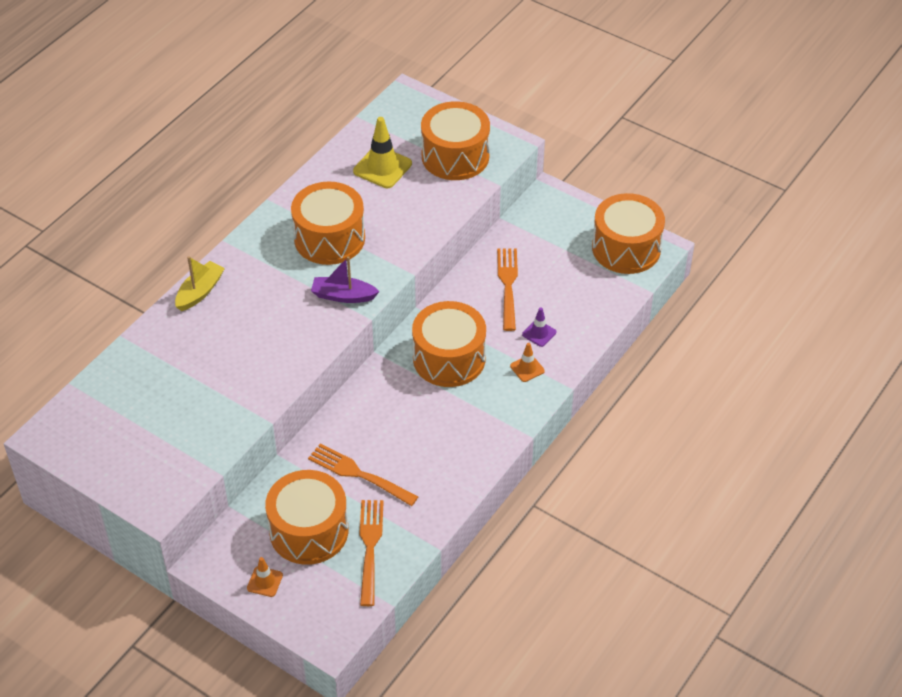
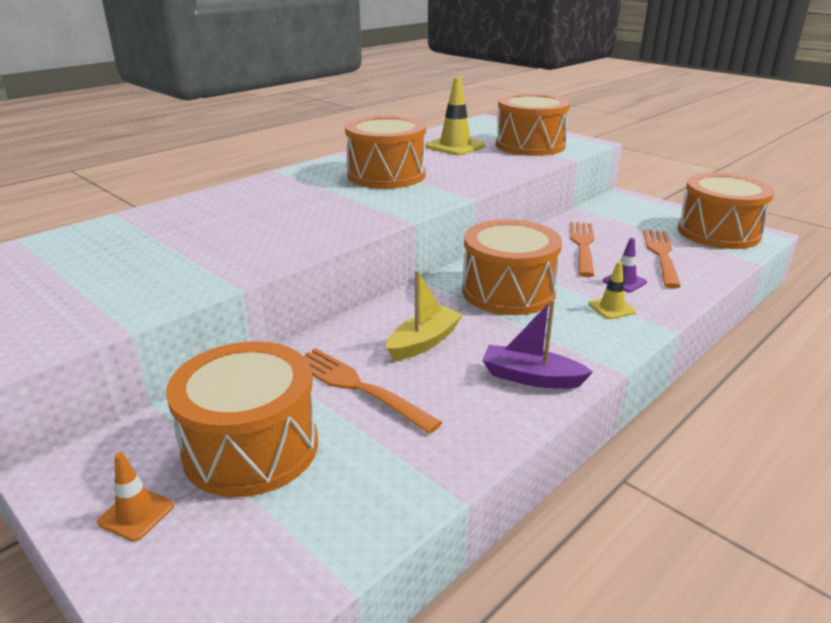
camera: 10 degrees right, 20 degrees down
(200, 292) = (226, 194): yellow boat -> yellow boat (423, 342)
(343, 296) = (387, 206): purple boat -> purple boat (531, 377)
(370, 548) = (343, 485): orange fork -> orange fork (661, 255)
(527, 368) = (611, 308): orange traffic cone -> yellow traffic cone

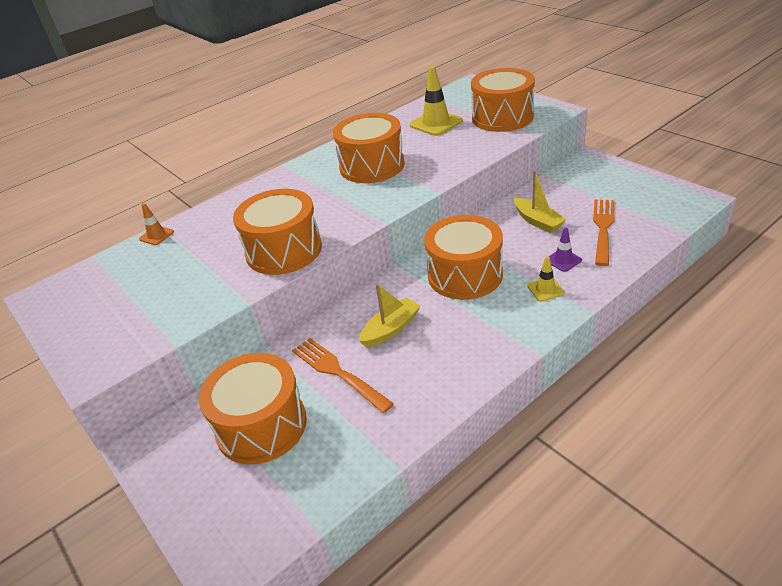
camera: 10 degrees right, 10 degrees up
(136, 514) = (188, 477): orange traffic cone -> orange traffic cone (156, 235)
(531, 377) = (467, 361): purple boat -> none
(583, 246) = (537, 221): orange fork -> yellow boat
(718, 232) = (662, 198): orange drum -> orange drum (284, 250)

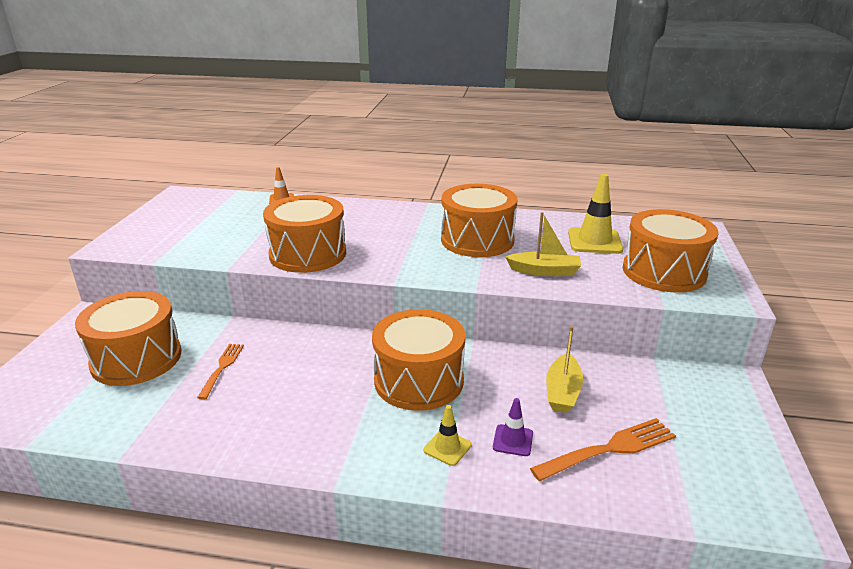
camera: 45 degrees right, 10 degrees down
(339, 373) = (222, 368): orange fork -> orange fork, size x0.65
(390, 329) = (300, 371): yellow boat -> yellow boat (544, 271)

